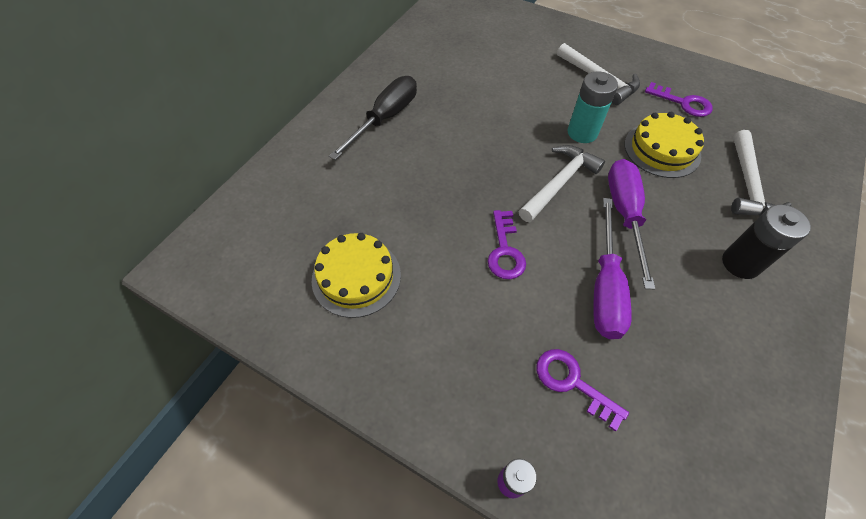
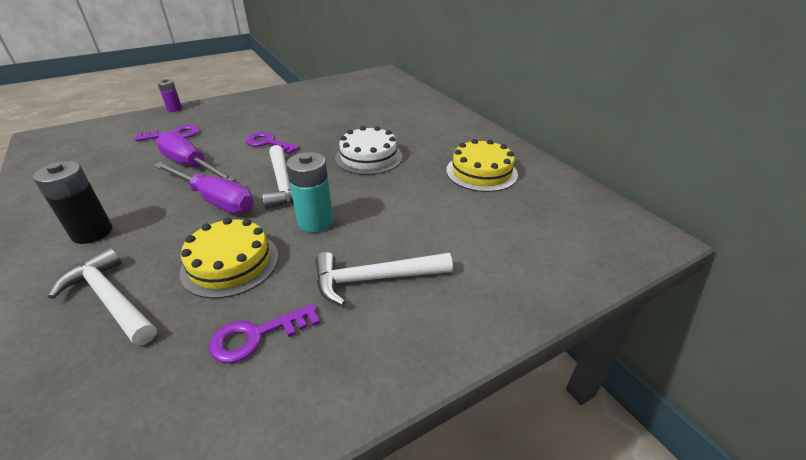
camera: 120 degrees right, 20 degrees down
(356, 277) = (319, 102): yellow cake -> yellow cake (481, 172)
(385, 118) = (438, 137): black screwdriver -> none
(464, 150) = (368, 157): none -> white cake

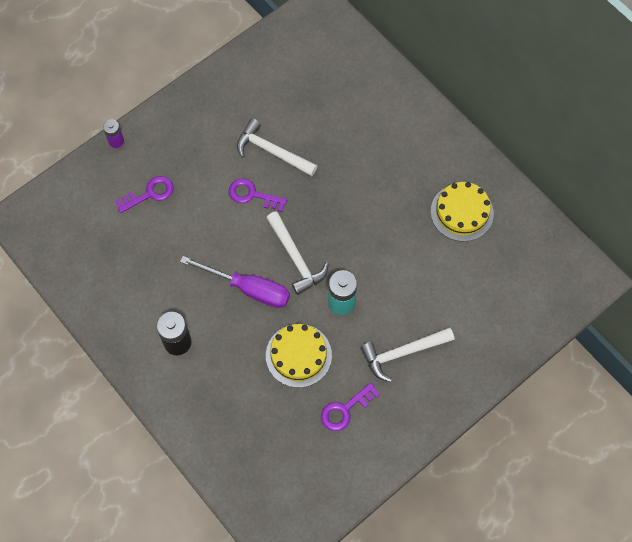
camera: 10 degrees left, 30 degrees up
(110, 299) = (237, 399): white hammer -> white hammer (272, 151)
(191, 165) = (199, 243): purple screwdriver -> none
(368, 157) = (356, 204): white cake -> none

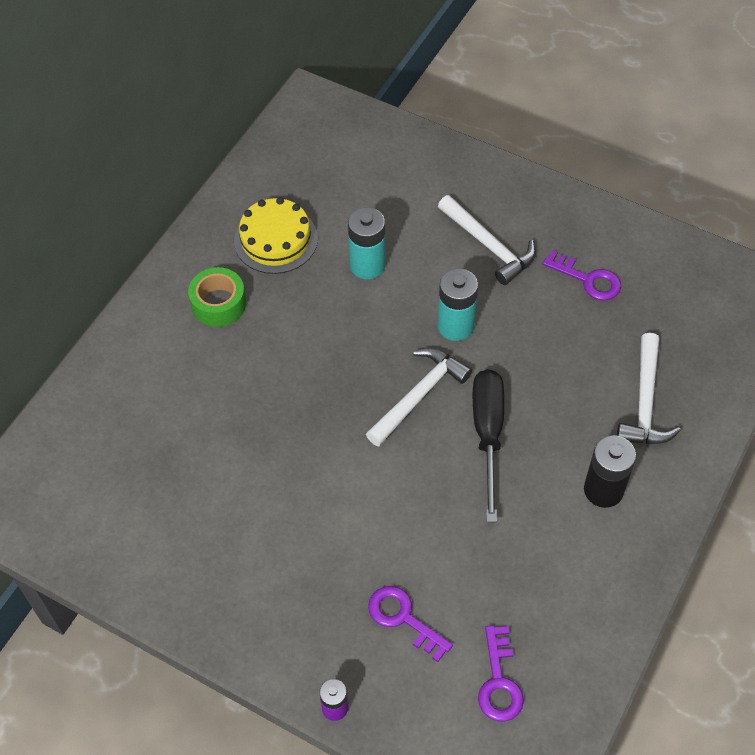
camera: 110 degrees left, 10 degrees down
(248, 288) = (488, 434): purple screwdriver -> black screwdriver
(253, 195) = (348, 480): purple key -> purple key (499, 681)
(272, 151) = (270, 481): white hammer -> white hammer (645, 402)
(298, 355) = (547, 348): yellow cake -> none
(416, 264) = (367, 265): none -> turquoise battery
(419, 161) = (218, 304): none -> green tape

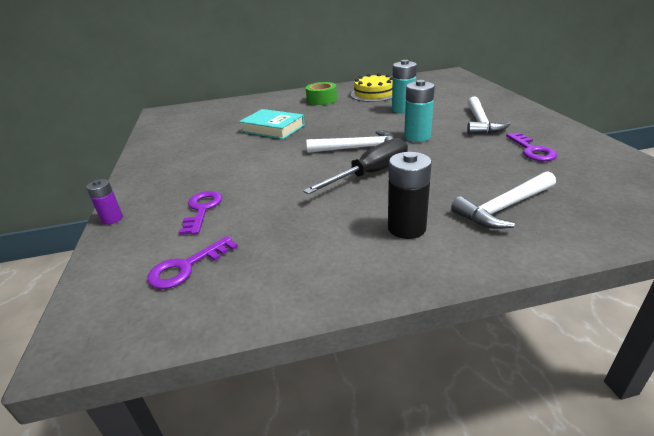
camera: 50 degrees right, 25 degrees down
(256, 425) = (273, 128): none -> turquoise book

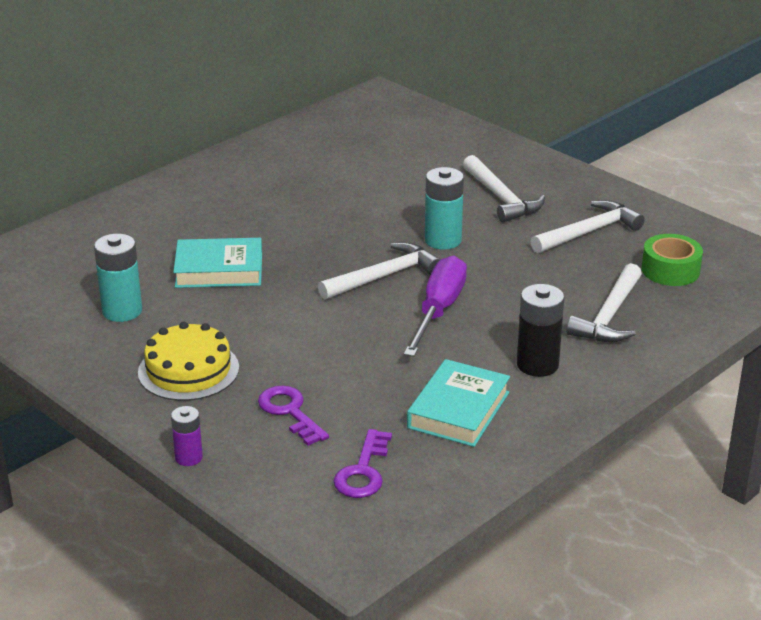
camera: 35 degrees left, 0 degrees up
(308, 243) = (458, 410): none -> turquoise book
(322, 100) = (227, 194): green tape -> green tape (670, 270)
(370, 174) = (438, 310): black screwdriver -> purple screwdriver
(374, 94) = (301, 166): yellow cake -> yellow cake (188, 370)
(403, 110) = (378, 193): turquoise battery -> turquoise battery (122, 311)
(532, 150) = (589, 232): purple key -> white hammer

